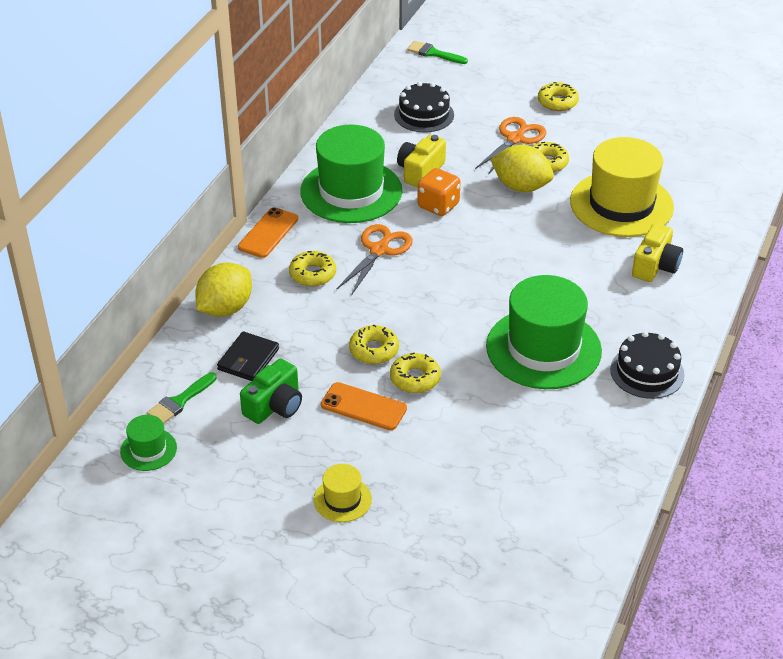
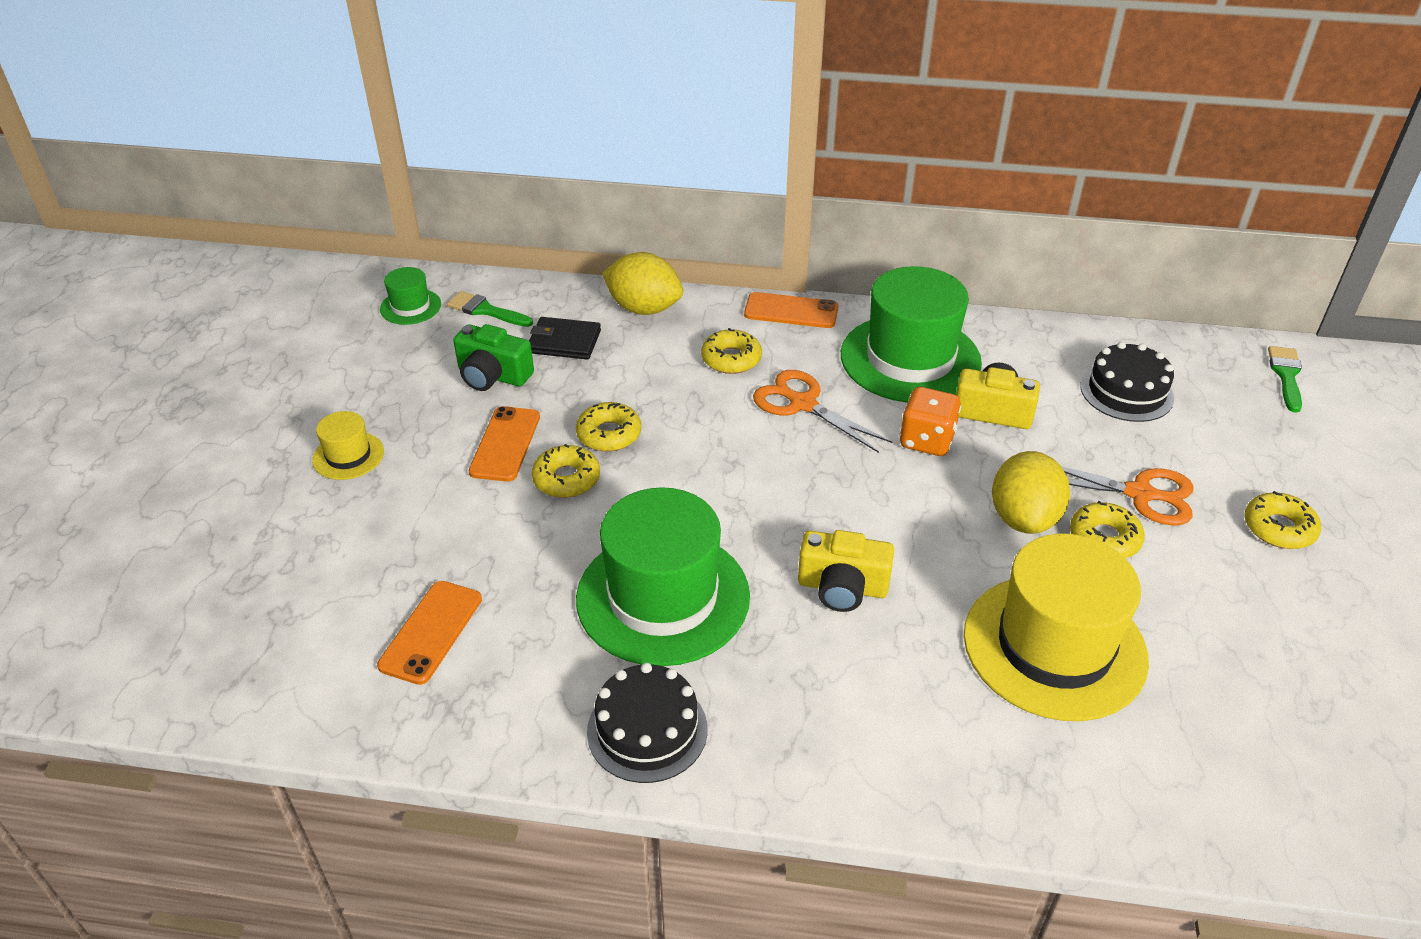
camera: 75 degrees right, 0 degrees up
(379, 250) = (803, 404): orange scissors -> orange scissors turned 150 degrees counterclockwise
(545, 462) = (431, 632): none -> orange phone
(655, 266) = (915, 712): yellow camera -> yellow camera (842, 587)

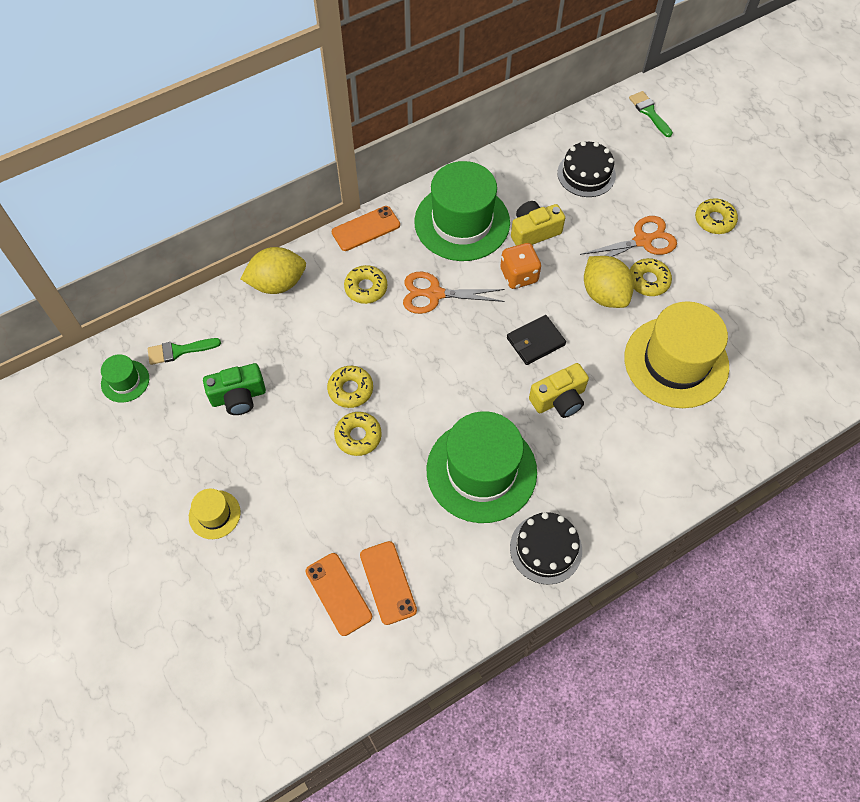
camera: 40 degrees left, 20 degrees up
(505, 444) = (299, 439): orange phone -> orange phone (338, 594)
(564, 342) = (255, 341): black wallet -> black wallet (535, 341)

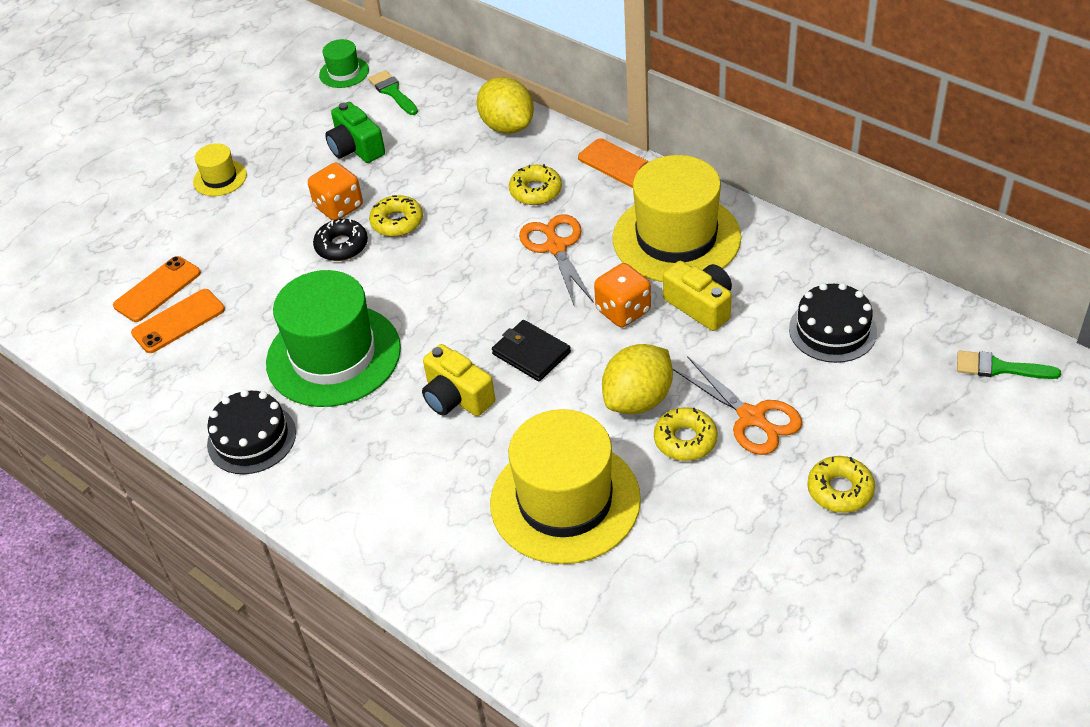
camera: 75 degrees right, 15 degrees down
(309, 427) = (339, 207): none -> orange dice
(358, 436) = (341, 246): yellow donut -> black donut
(462, 222) = (676, 238): green hat -> yellow hat
(649, 112) = (999, 368): green brush -> green brush turned 120 degrees counterclockwise

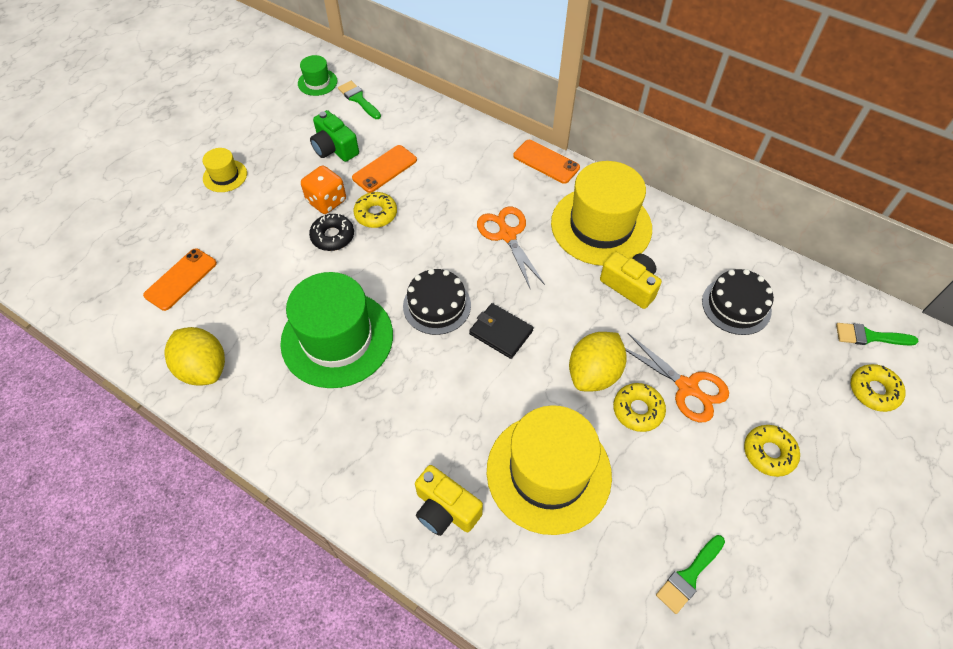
camera: 10 degrees left, 10 degrees up
(178, 321) = (201, 309): orange phone -> orange phone (385, 169)
(251, 438) = (275, 420): black cake -> black cake (437, 305)
(456, 397) = (445, 375): yellow camera -> yellow camera (445, 509)
(507, 126) = (453, 129): yellow lemon -> yellow lemon (203, 368)
(535, 191) = (484, 185): yellow donut -> yellow donut (873, 391)
(623, 311) = (569, 292): orange dice -> none
(715, 612) = (689, 576): none -> green brush

